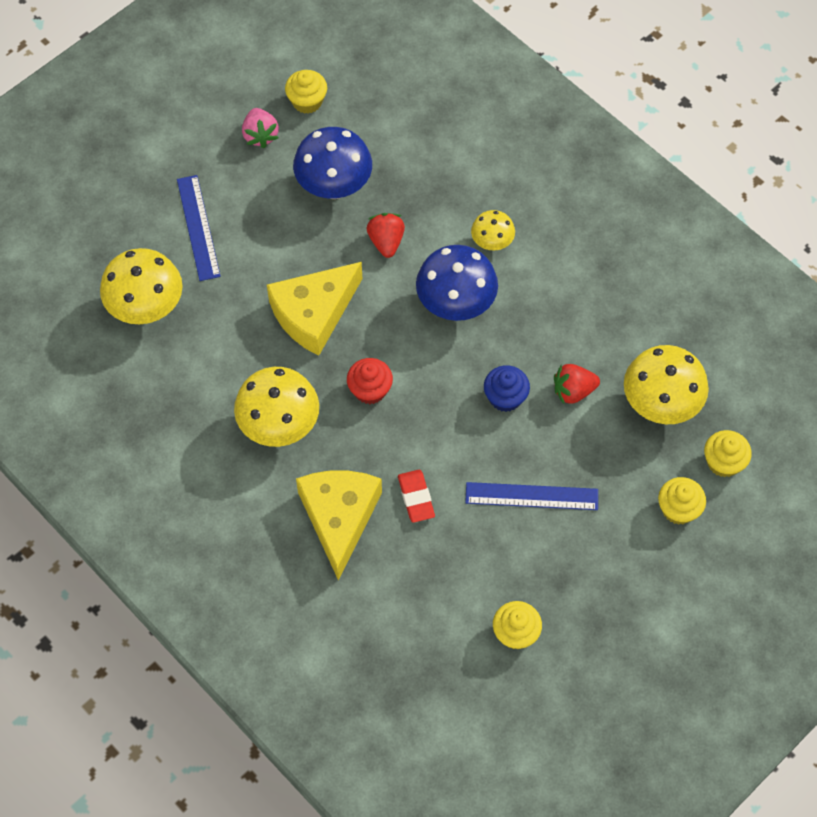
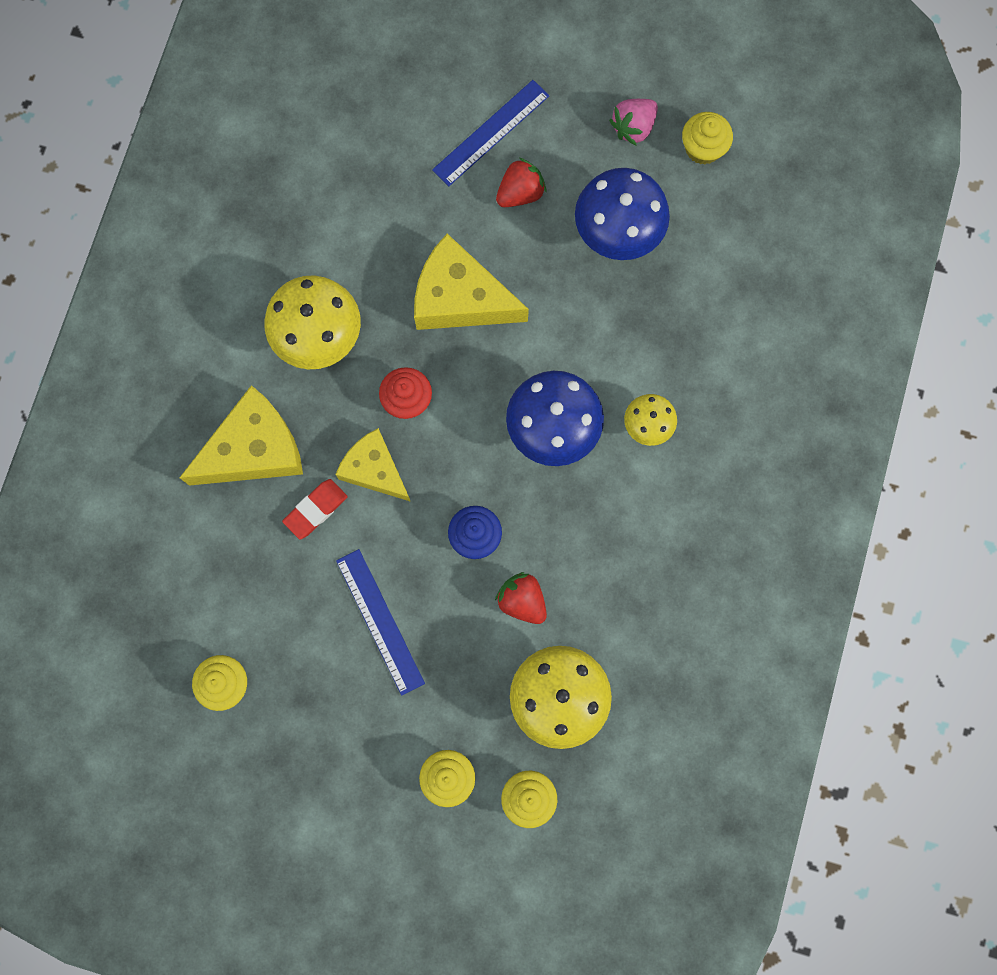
camera: 60 degrees right, 15 degrees up
(147, 308) = (373, 140): yellow mushroom -> none
(386, 242) = (584, 320): red strawberry -> red strawberry (520, 193)
(410, 440) = (374, 469): none -> yellow cheese

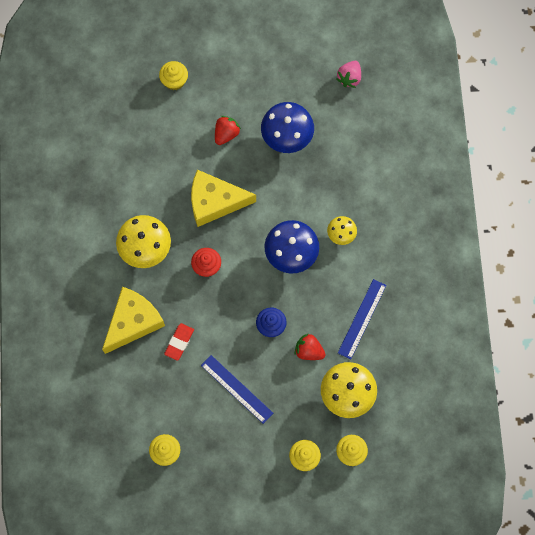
camera: 20 degrees left, 5 degrees down
(374, 469) = (203, 309): yellow cheese -> none
(491, 133) = (198, 107): blue ruler -> blue ruler (362, 319)
(633, 127) = (274, 78): pink strawberry -> pink strawberry (349, 78)
(703, 148) = (316, 76): yellow cupcake -> yellow cupcake (174, 81)

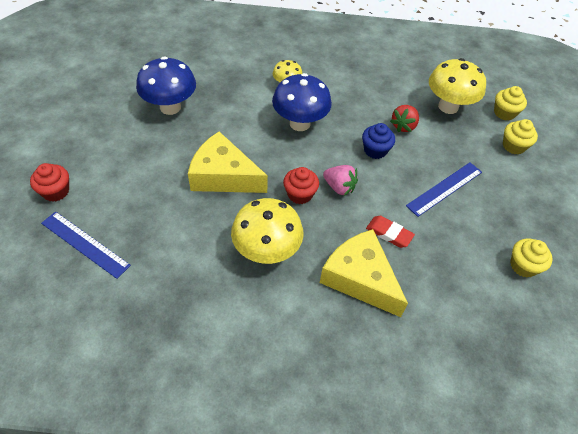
camera: 85 degrees left, 20 degrees down
(174, 81) = (56, 191): yellow cupcake -> red cupcake
(215, 201) = (223, 176): yellow cheese -> yellow cheese turned 105 degrees clockwise
(226, 134) = (145, 154): red strawberry -> none
(349, 78) = (126, 55): pink strawberry -> pink strawberry (339, 187)
(362, 319) = (373, 85): blue ruler -> blue ruler (85, 244)

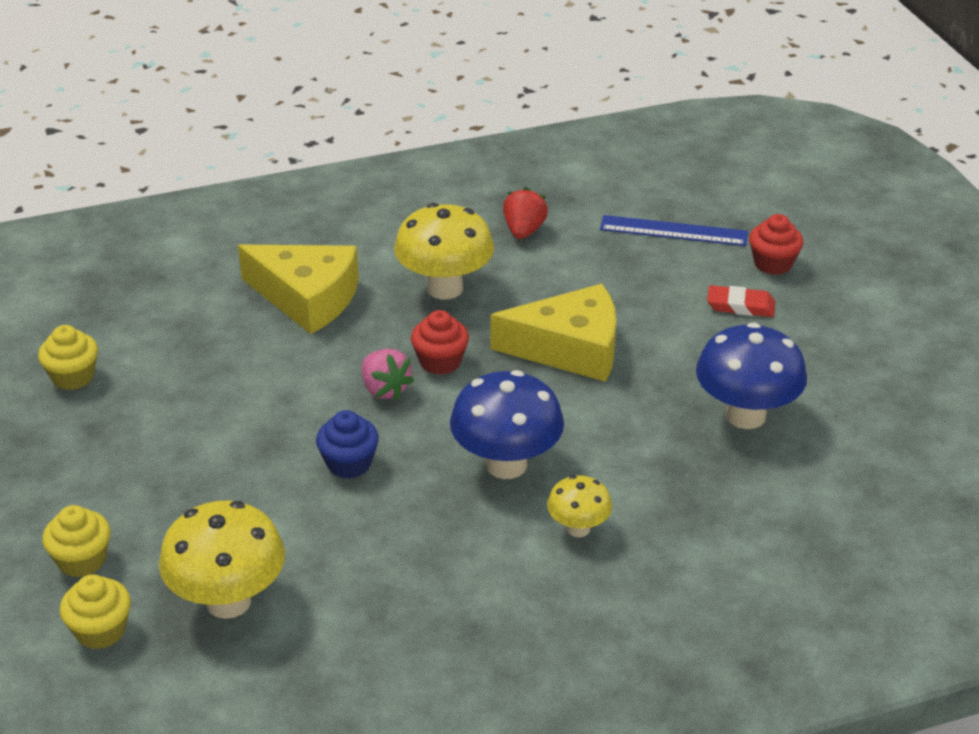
camera: 160 degrees right, 15 degrees down
(339, 187) = (385, 389): pink strawberry -> pink strawberry turned 135 degrees counterclockwise
(389, 233) = (284, 356): red eraser -> red eraser (740, 306)
(403, 126) = (311, 526): red strawberry -> red strawberry (524, 231)
(445, 189) = (209, 441): blue ruler -> none

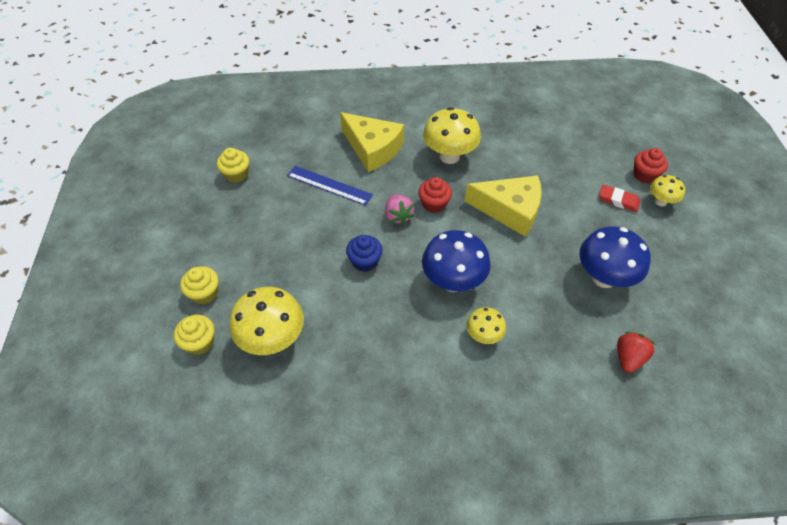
camera: 15 degrees right, 15 degrees up
(524, 231) = (503, 127): red strawberry -> red strawberry (628, 358)
(673, 231) = (590, 142): blue ruler -> blue ruler (329, 185)
(807, 296) = (660, 201): none -> yellow mushroom

